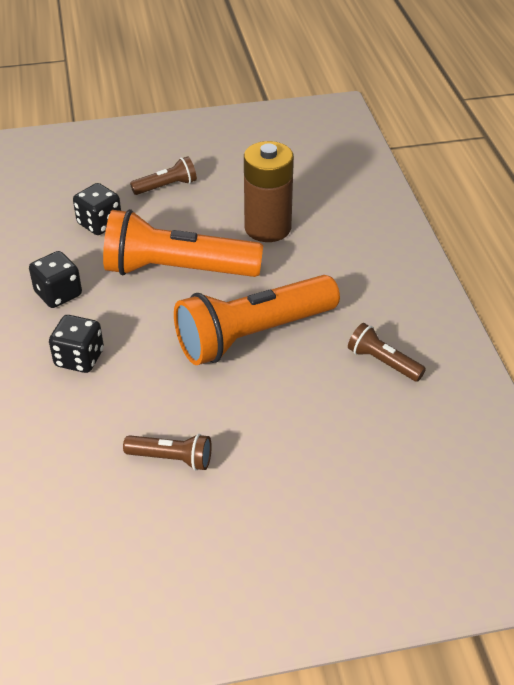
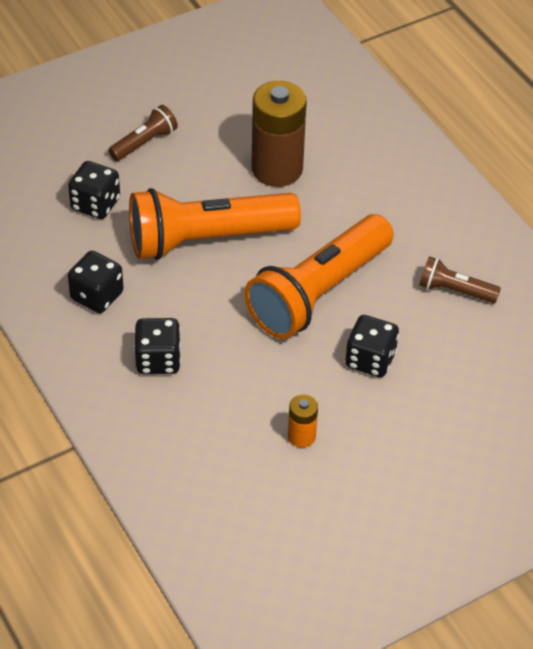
camera: 20 degrees left, 5 degrees up
(172, 458) = (301, 436): brown flashlight -> orange battery
(272, 405) = (370, 360): none -> black dice

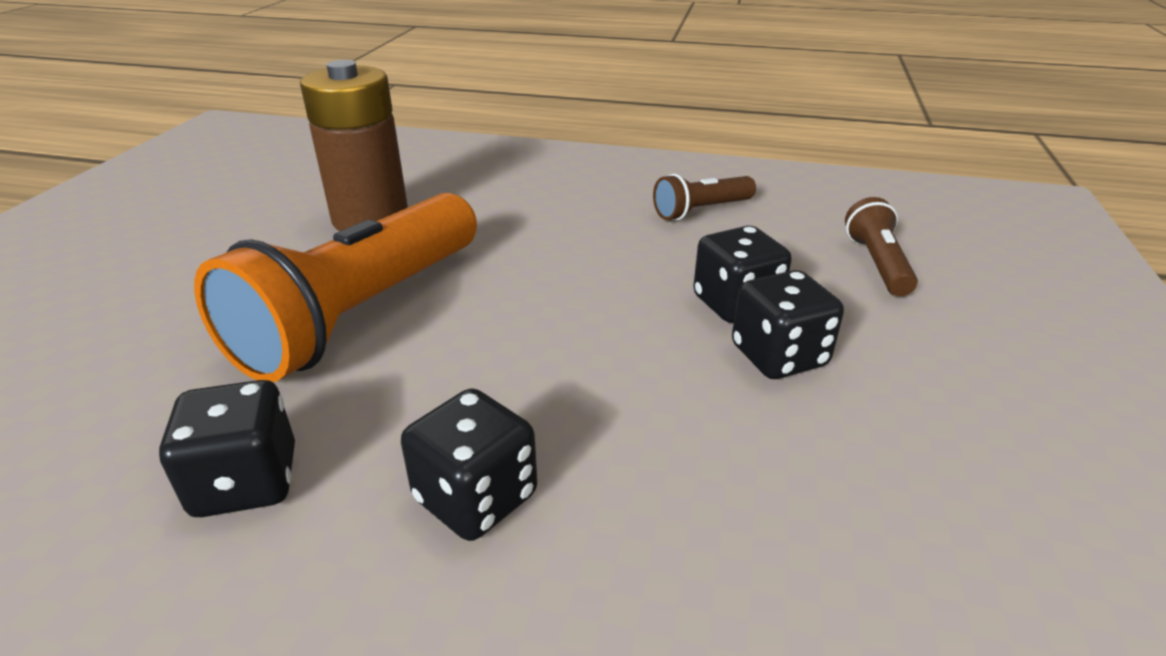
camera: 45 degrees left, 15 degrees down
(95, 204) = (120, 369): black dice -> black dice (778, 356)
(144, 142) = (146, 274): brown flashlight -> brown flashlight (876, 264)
(301, 436) = (818, 435): orange battery -> none
(318, 293) = (580, 283): orange flashlight -> none

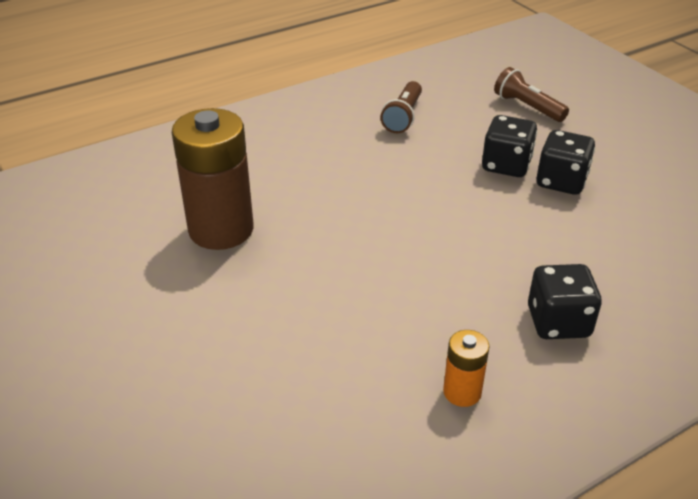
camera: 45 degrees left, 5 degrees up
(246, 482) = (462, 392): black dice -> orange battery
(362, 314) = (345, 286): orange flashlight -> none

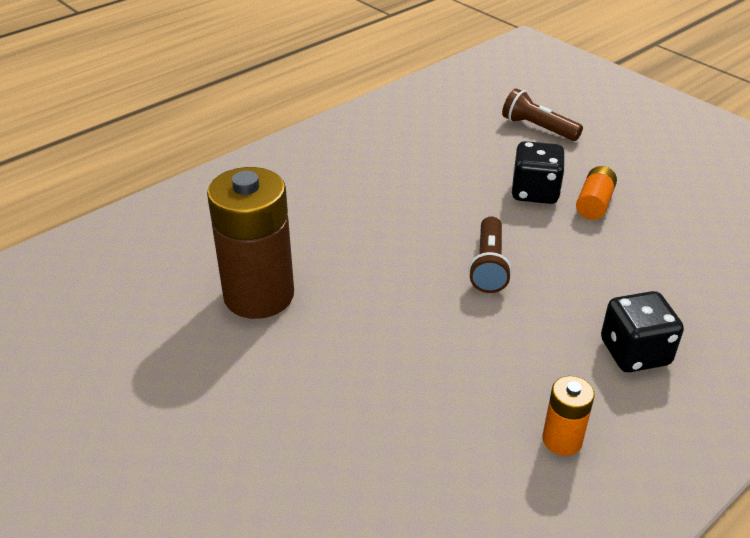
camera: 10 degrees left, 0 degrees up
(403, 117) = (415, 150): brown flashlight -> brown flashlight (489, 266)
(561, 181) = (594, 204): black dice -> orange battery

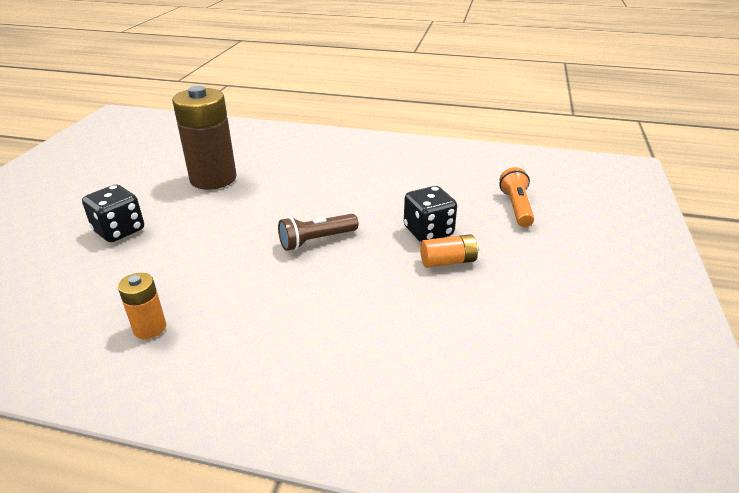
camera: 55 degrees right, 5 degrees down
(537, 128) = (516, 207): brown flashlight -> orange flashlight
(634, 352) = (273, 336): black dice -> black dice (119, 230)

